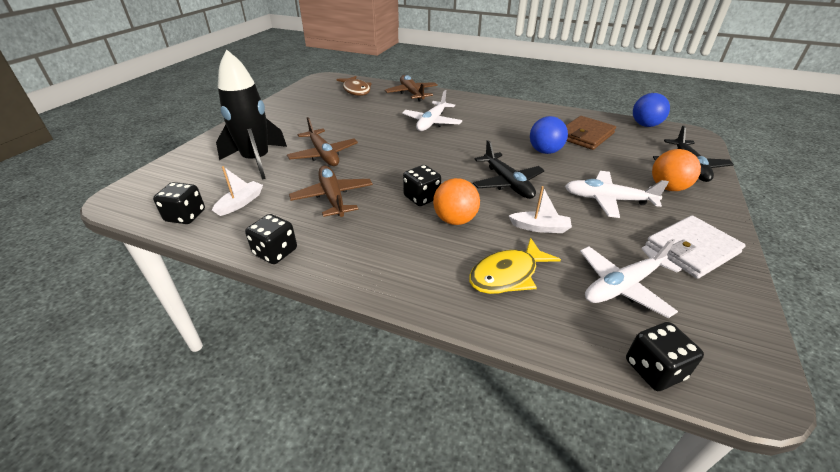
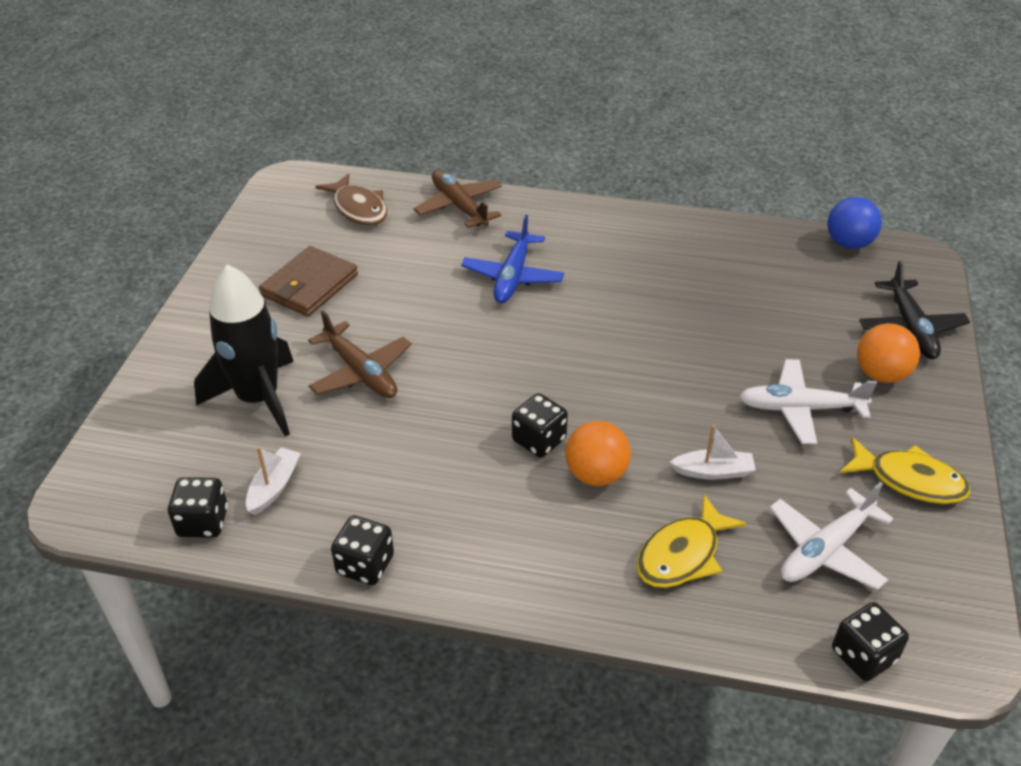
camera: 10 degrees left, 5 degrees up
(333, 197) = (408, 457): brown plane -> none
(432, 122) = (513, 276): white plane -> blue plane
(507, 183) = (656, 394): black plane -> none
(545, 151) = (702, 322): blue ball -> none
(585, 135) = (759, 279): brown wallet -> brown wallet (309, 285)
(691, 249) = (909, 480): white wallet -> yellow fish

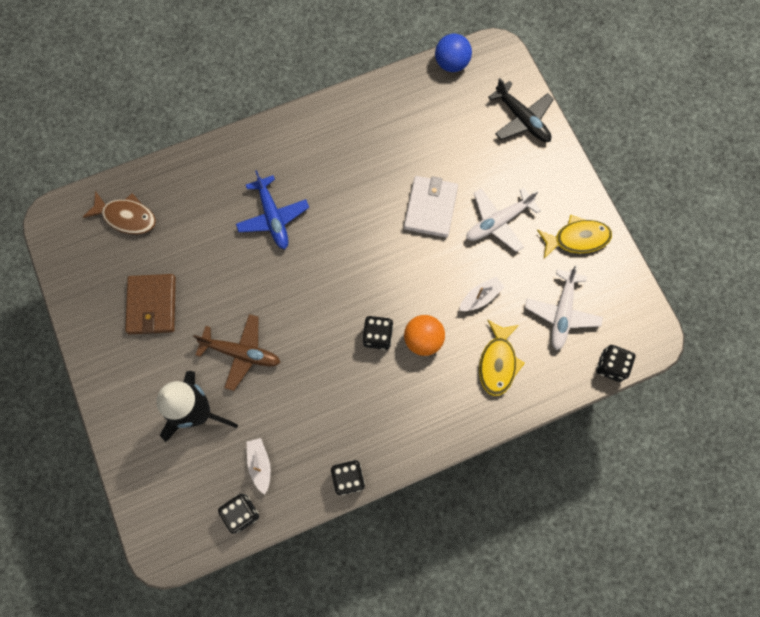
camera: 35 degrees left, 30 degrees up
(459, 206) = (192, 174): brown plane -> none
(715, 354) = (430, 208): none -> white wallet
(881, 374) = (525, 167): orange ball -> none

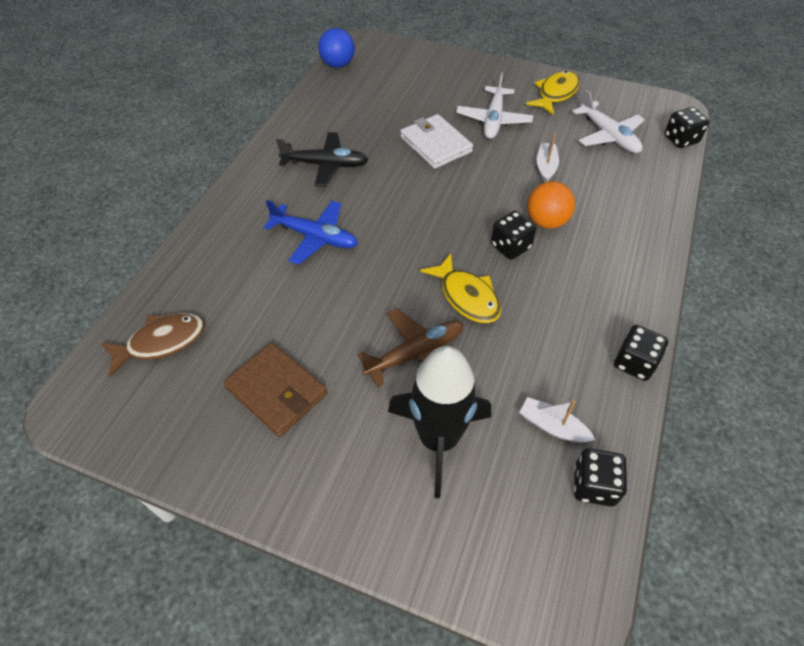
camera: 45 degrees left, 20 degrees down
(498, 362) = (615, 193): yellow fish -> yellow fish (466, 296)
(522, 119) = (428, 62): black plane -> black plane (325, 165)

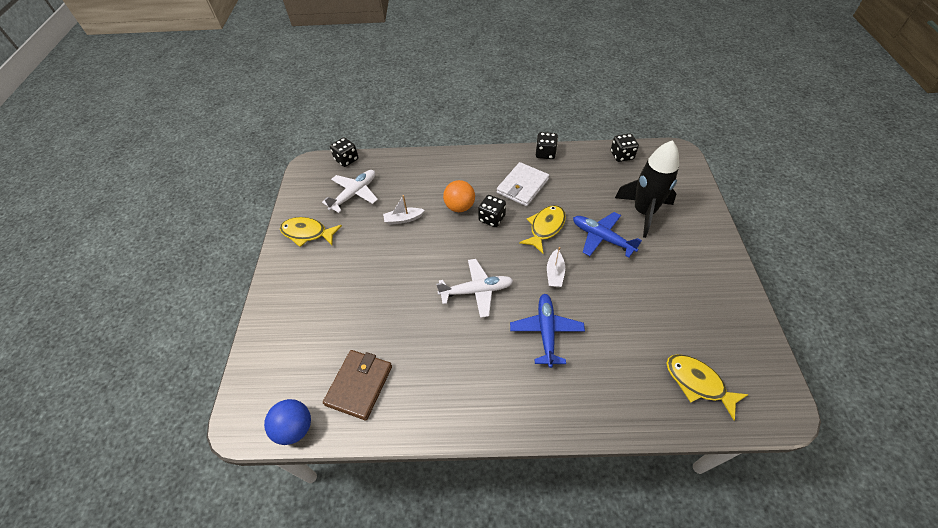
camera: 110 degrees left, 0 degrees up
(161, 342) = (698, 383): brown fish -> yellow fish
(277, 391) = (675, 294): brown wallet -> brown wallet (359, 385)
(325, 165) = (462, 363): black plane -> none
(415, 354) = (602, 238): brown plane -> blue plane
(435, 144) = (402, 292): white wallet -> white wallet (522, 186)
(493, 120) = (356, 263): white plane -> white plane (476, 291)
(552, 426) = (603, 174): white boat -> white boat (555, 273)

